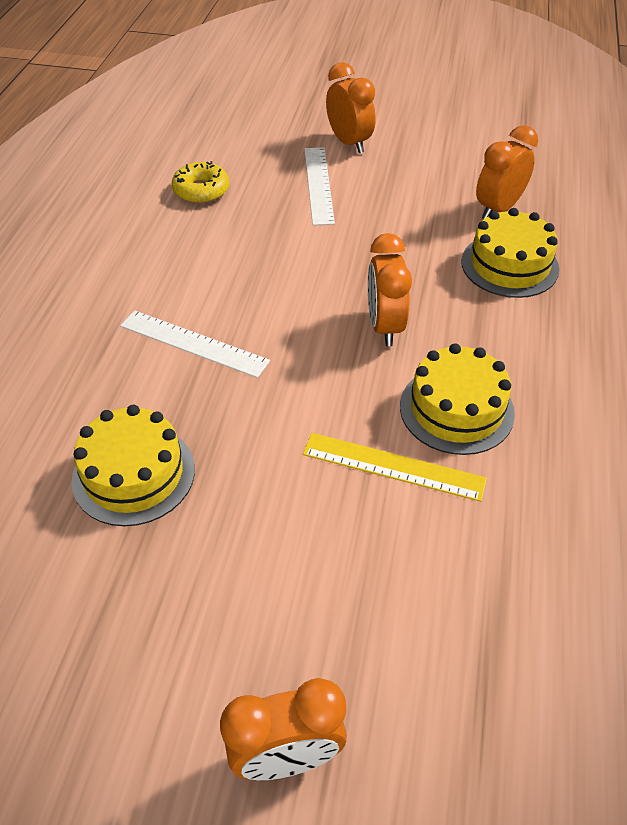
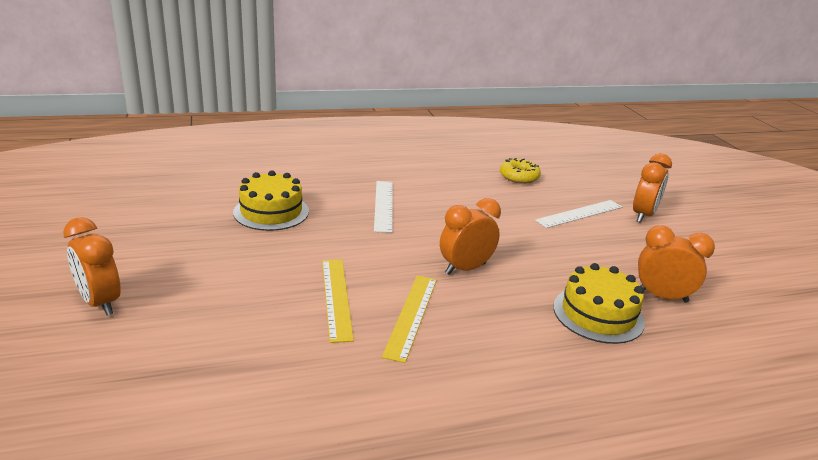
camera: 60 degrees right, 20 degrees down
(456, 409) = (411, 315): yellow cake -> yellow ruler

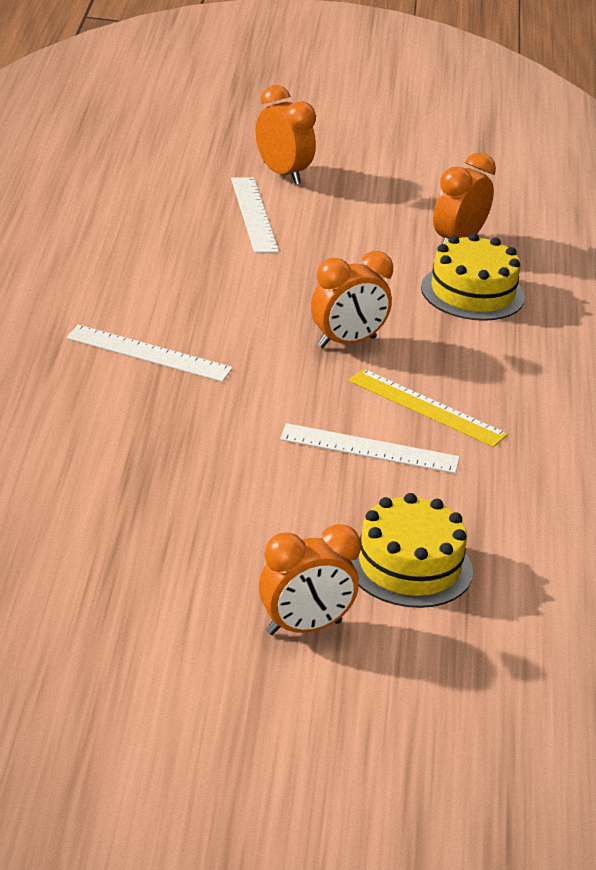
camera: 70 degrees left, 5 degrees up
(271, 212) = (117, 453): yellow cake -> yellow cake (409, 566)
(336, 298) = (369, 448): yellow ruler -> white ruler
(465, 268) = (346, 342): orange clock -> orange clock turned 105 degrees counterclockwise
(519, 177) = (120, 217): yellow donut -> none

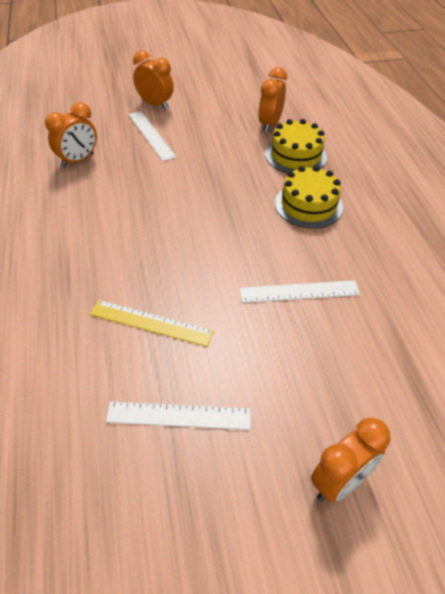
camera: 15 degrees left, 15 degrees up
(149, 353) = (129, 256): white ruler -> white ruler (179, 416)
(346, 342) = (245, 211): orange clock -> orange clock (77, 160)
(409, 566) = (376, 389): yellow cake -> yellow cake (308, 205)
(426, 408) = (315, 247): yellow ruler -> yellow ruler (151, 323)

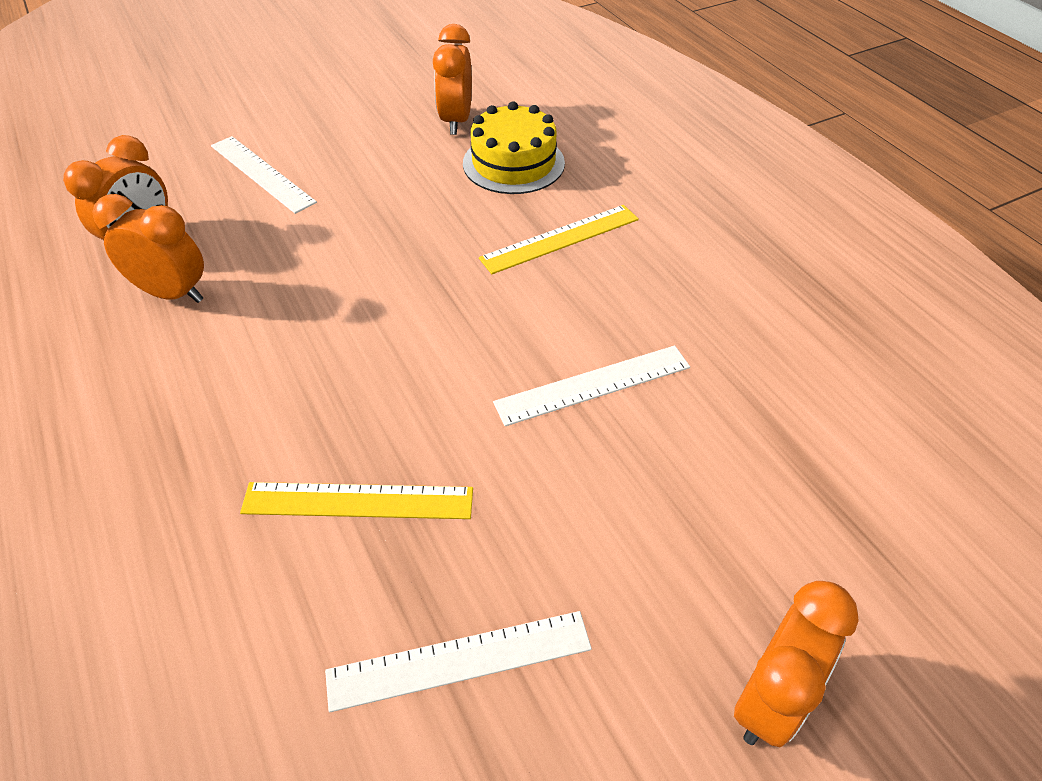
camera: 15 degrees left, 0 degrees up
(155, 104) = (253, 122): orange clock -> orange clock (172, 294)
(308, 205) = (560, 239): yellow cake -> yellow ruler

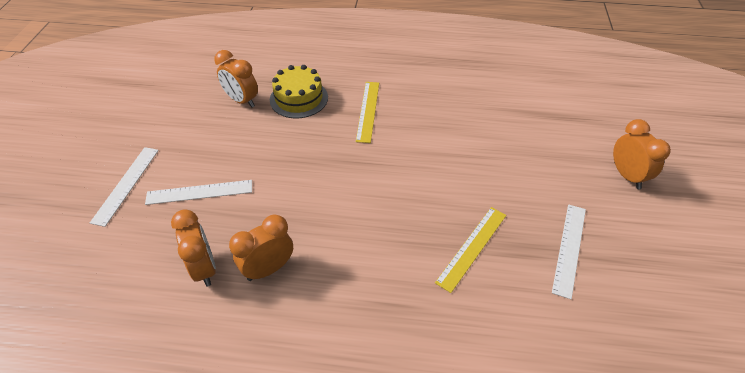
camera: 55 degrees left, 0 degrees up
(593, 384) = (463, 146): white ruler -> white ruler (126, 184)

